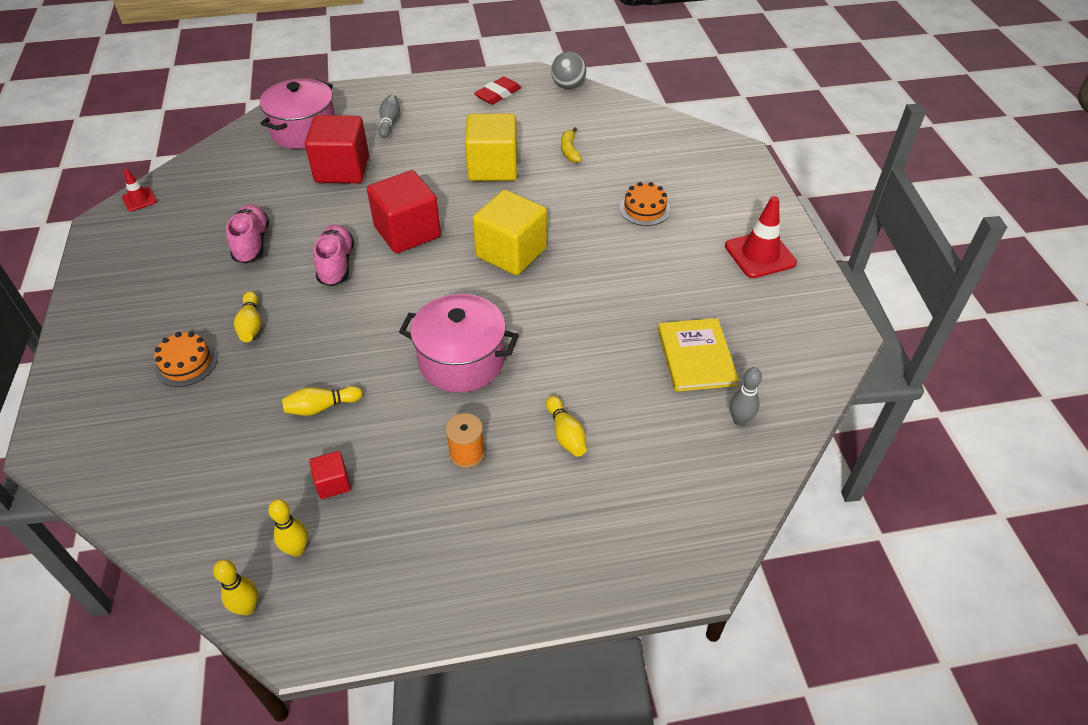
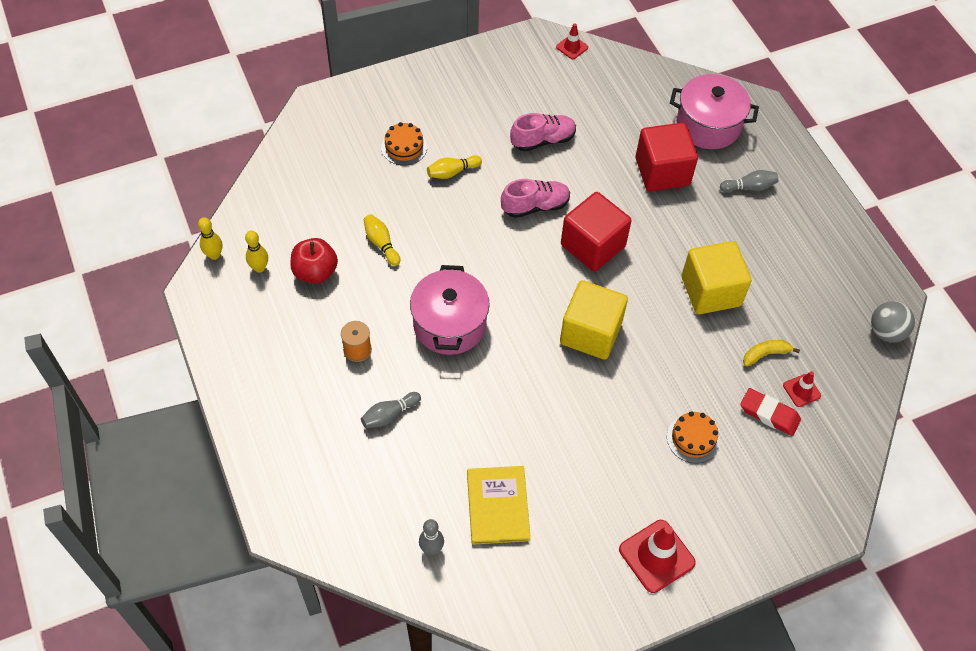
camera: 75 degrees right, 10 degrees up
(333, 483) = (315, 272): red cube -> red apple
(498, 94) = (839, 268): red eraser -> red eraser (769, 414)
(565, 434) = (389, 415): yellow bowling pin -> grey bowling pin
(611, 139) = (801, 390): none -> red traffic cone
(696, 357) = (497, 506): yellow book -> yellow book turned 75 degrees counterclockwise

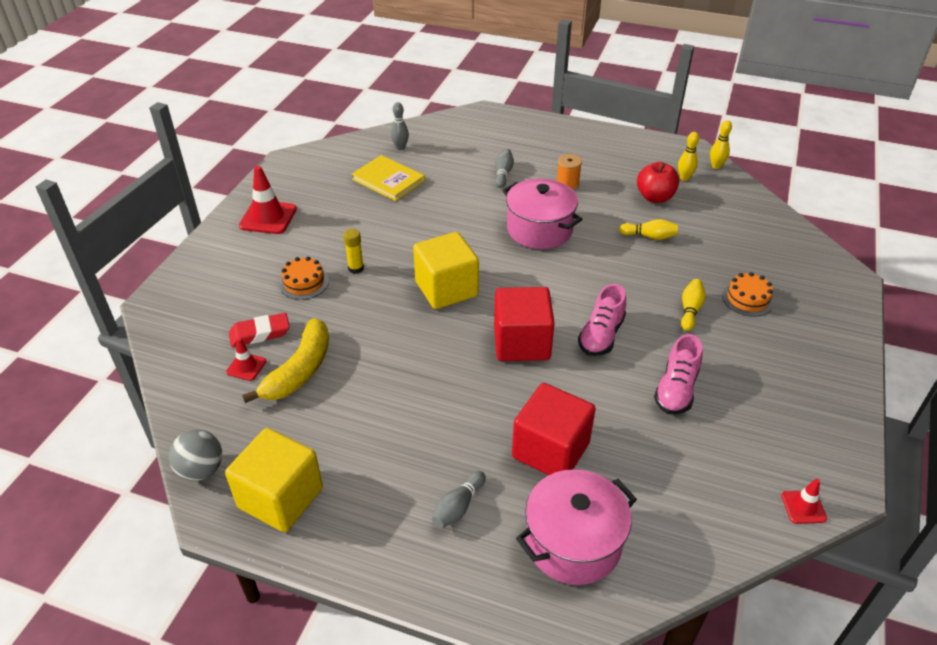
camera: 135 degrees right, 15 degrees down
(637, 416) = (356, 268): none -> yellow glue stick
(710, 291) = (392, 382): yellow cube -> yellow cube (280, 498)
(765, 354) = (300, 370): yellow banana -> yellow banana, size x1.90

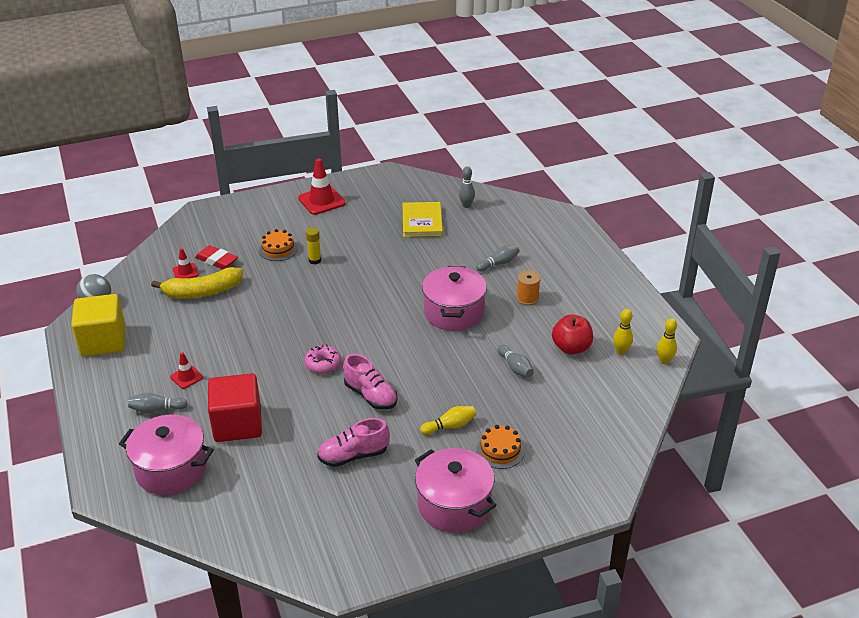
camera: 50 degrees right, 5 degrees down
(446, 289) = (339, 306): yellow cube -> none
(521, 343) = (323, 364): red cube -> pink donut
(601, 335) = (371, 395): pink shoe -> pink shoe turned 120 degrees counterclockwise
(649, 236) = (515, 367): yellow bowling pin -> grey bowling pin
(795, 361) = (454, 505): none -> pink pot
(803, 507) = (300, 565): red traffic cone -> red traffic cone (186, 377)

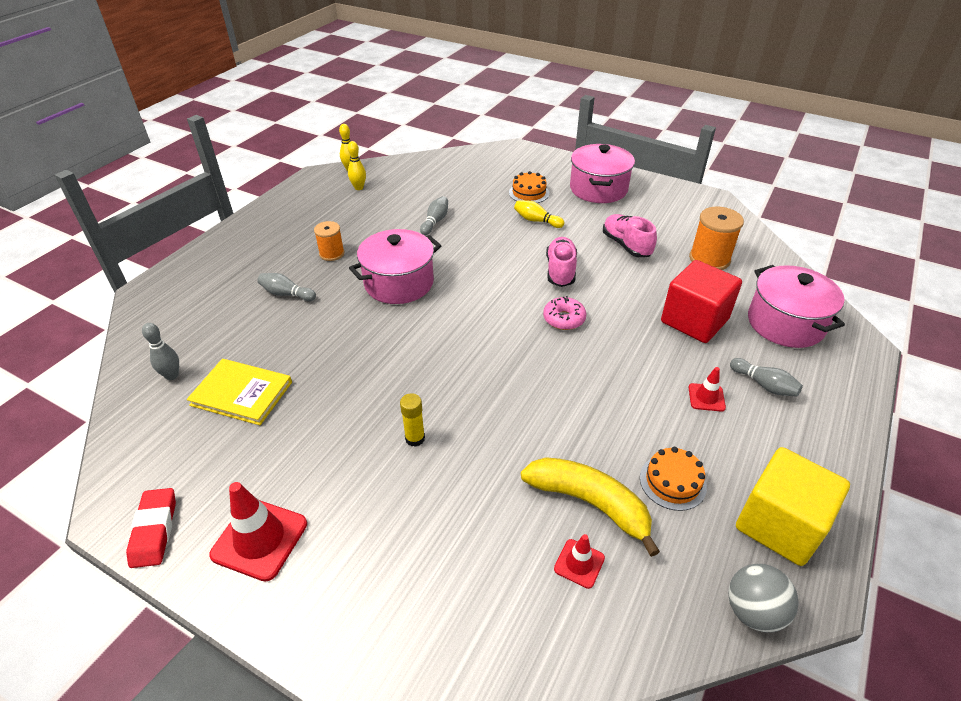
camera: 130 degrees left, 5 degrees up
(216, 260) = (518, 548): red eraser -> red eraser (154, 530)
(275, 492) = (709, 259): none -> orange spool
(278, 249) = (427, 495): orange cake -> orange cake (672, 482)
(353, 455) = (626, 245): pink shoe -> pink shoe turned 150 degrees counterclockwise
(422, 221) = (242, 393): yellow book -> yellow book turned 60 degrees clockwise
(571, 348) = (379, 208): red apple -> none

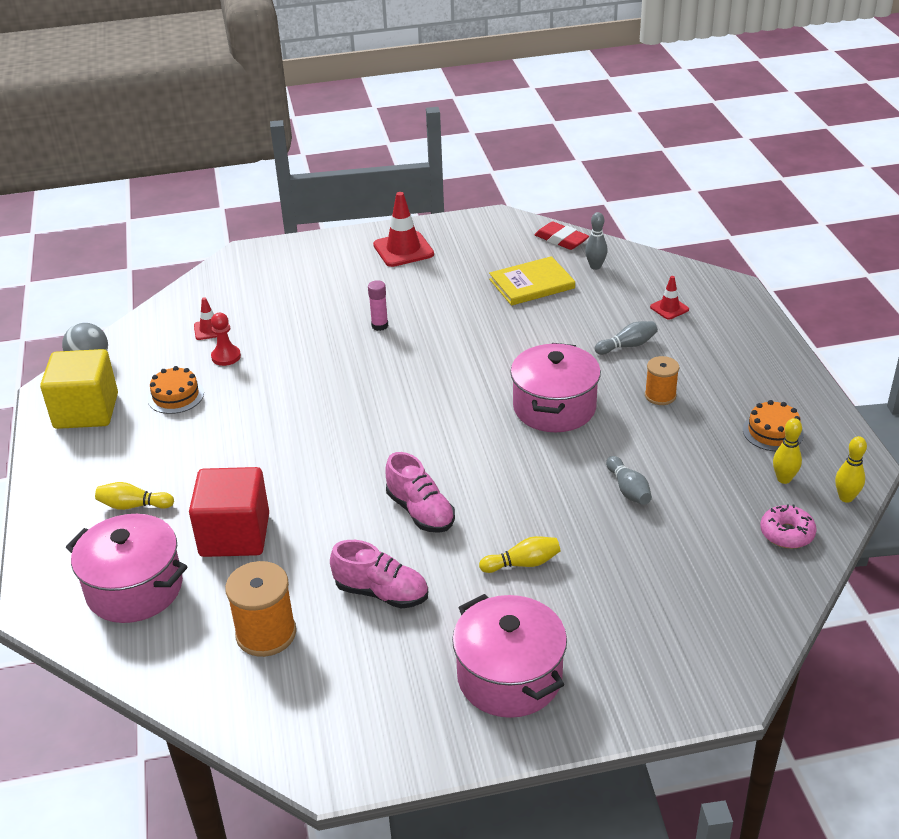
camera: 140 degrees right, 5 degrees down
(154, 530) = (463, 225): red eraser -> red eraser (561, 240)
(415, 438) = (379, 325): yellow glue stick -> pink glue stick
(529, 193) = (588, 605): orange cake -> orange cake (772, 432)
(564, 319) = (364, 463): pink donut -> pink donut (787, 533)
(589, 503) = (226, 357): yellow banana -> red pawn
(706, 397) = (181, 466): red traffic cone -> red traffic cone (669, 308)
(764, 385) = (133, 506): grey bowling pin -> yellow bowling pin

